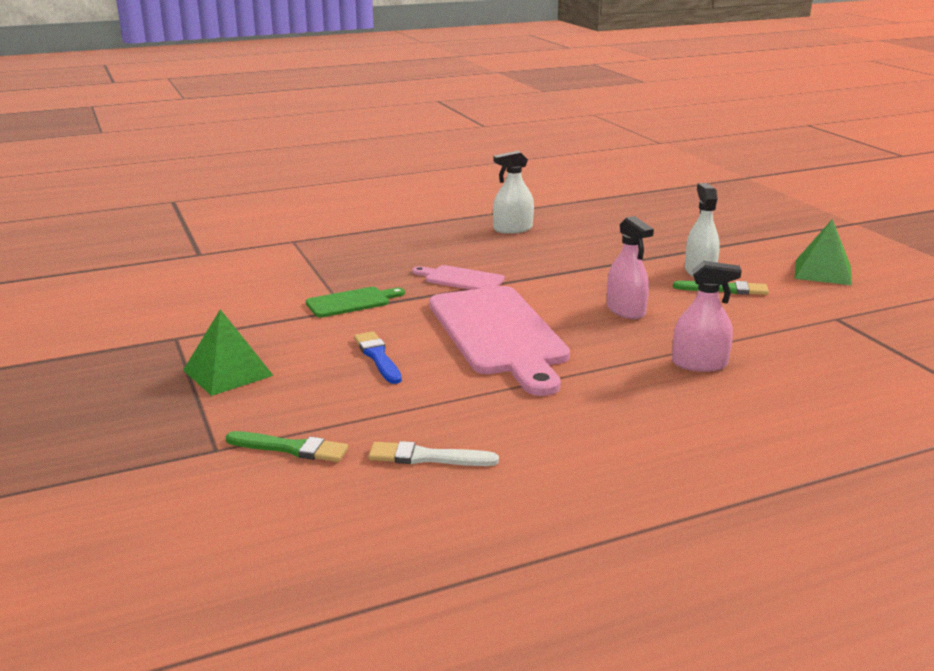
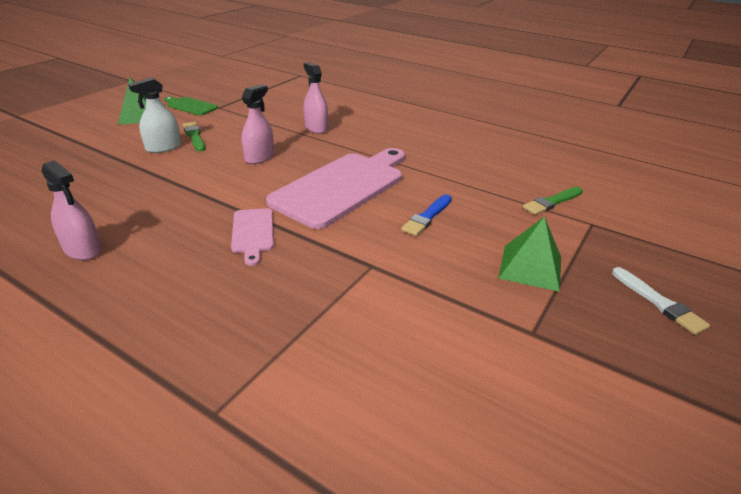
camera: 125 degrees left, 10 degrees up
(291, 448) = (552, 202): green brush -> green brush turned 105 degrees counterclockwise
(352, 302) = (355, 268): green cutting board -> green cutting board (190, 106)
(427, 457) = (497, 166): white brush -> white brush (659, 302)
(513, 229) = (82, 249): white spray bottle -> pink spray bottle

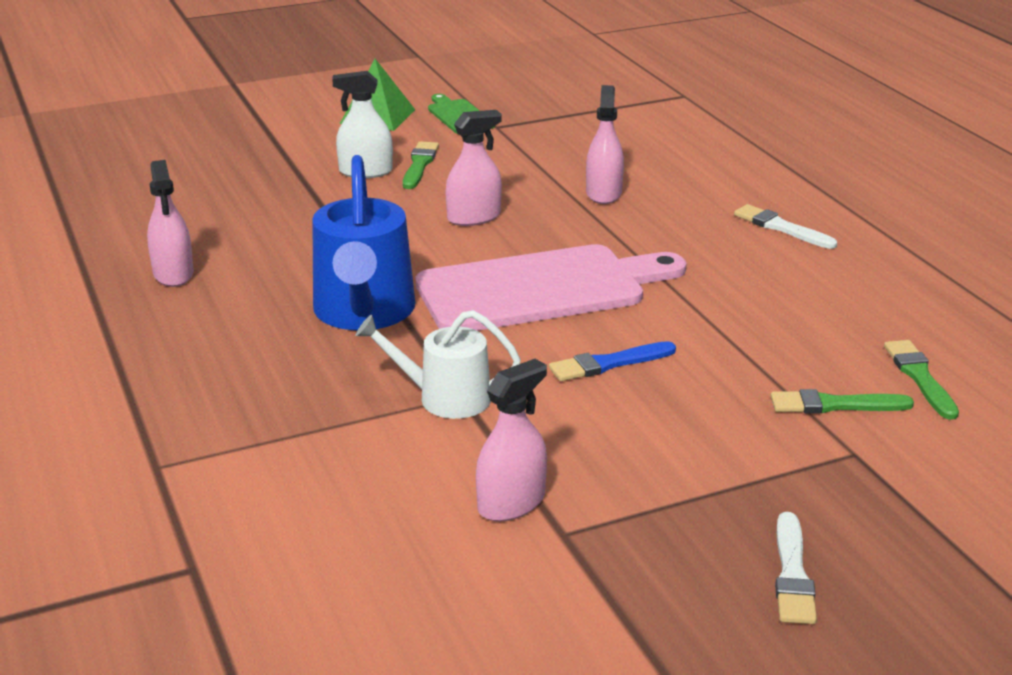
camera: 35 degrees right, 5 degrees down
(253, 233) = (364, 312): pink cutting board -> blue watering can
(364, 271) = (445, 398): none -> white watering can
(419, 124) = (781, 227): none -> white brush
(482, 325) = (511, 503): none -> pink spray bottle
(530, 267) = (668, 470): green pyramid -> none
(564, 176) = (920, 377): none -> green brush

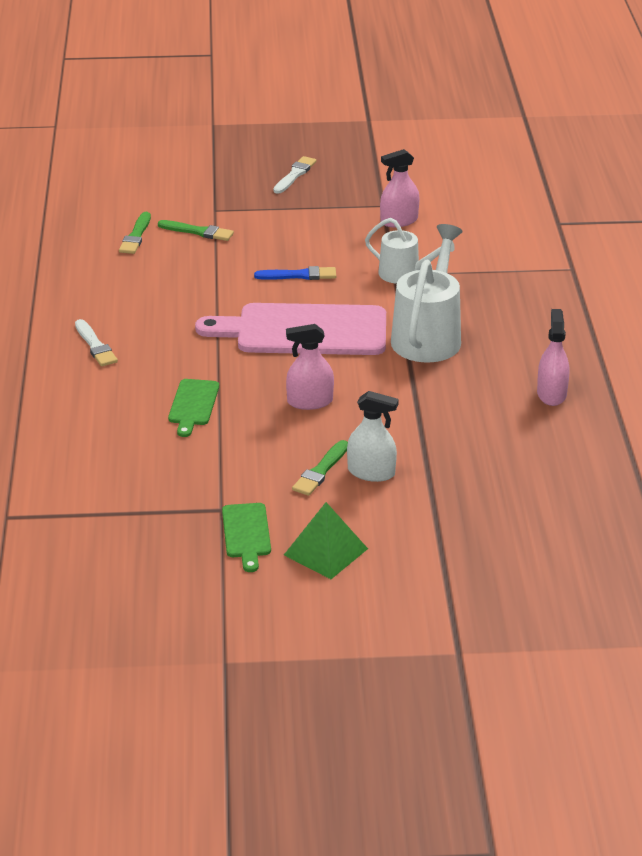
camera: 160 degrees left, 5 degrees up
(364, 312) = (428, 336): blue watering can -> white watering can
(603, 193) = (193, 405): pink spray bottle -> green cutting board

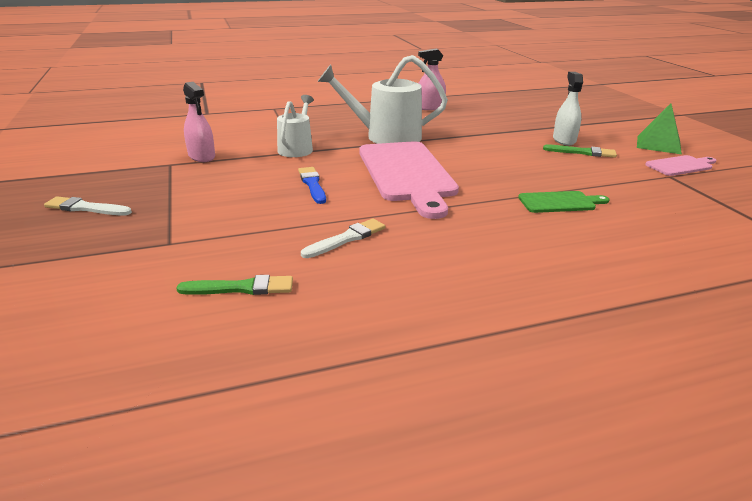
camera: 105 degrees left, 5 degrees down
(95, 346) = (514, 269): white brush -> white brush (346, 239)
(198, 232) = (227, 246): green brush -> none
(246, 534) = (681, 166): green cutting board -> pink cutting board
(310, 402) = (505, 162): pink spray bottle -> none

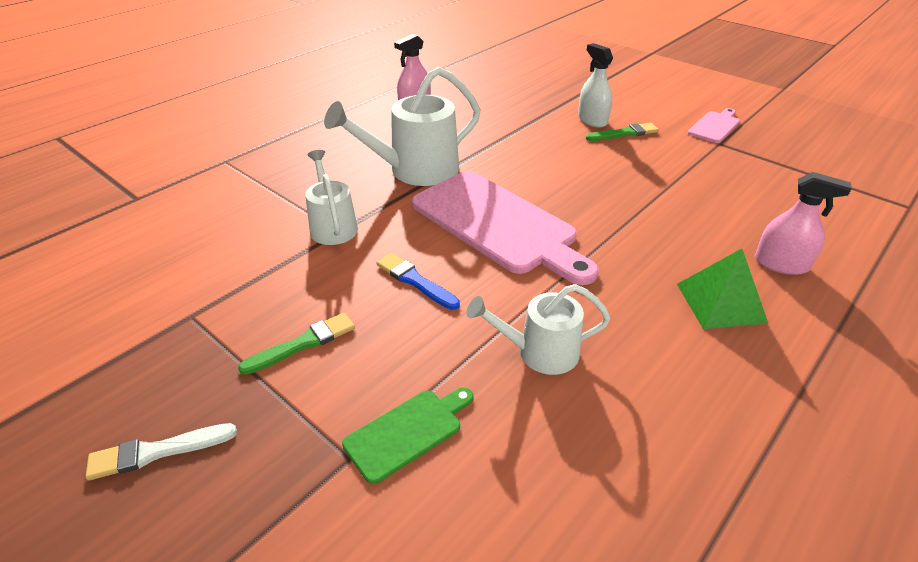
camera: 30 degrees left, 10 degrees up
(202, 156) = (220, 284): pink spray bottle -> pink spray bottle (781, 264)
(241, 288) = (513, 485): green brush -> green brush (303, 343)
(346, 239) = (540, 352): white brush -> white watering can
(560, 202) = (672, 213): green cutting board -> green cutting board (407, 432)
(658, 144) = (673, 102): green pyramid -> green pyramid (721, 303)

